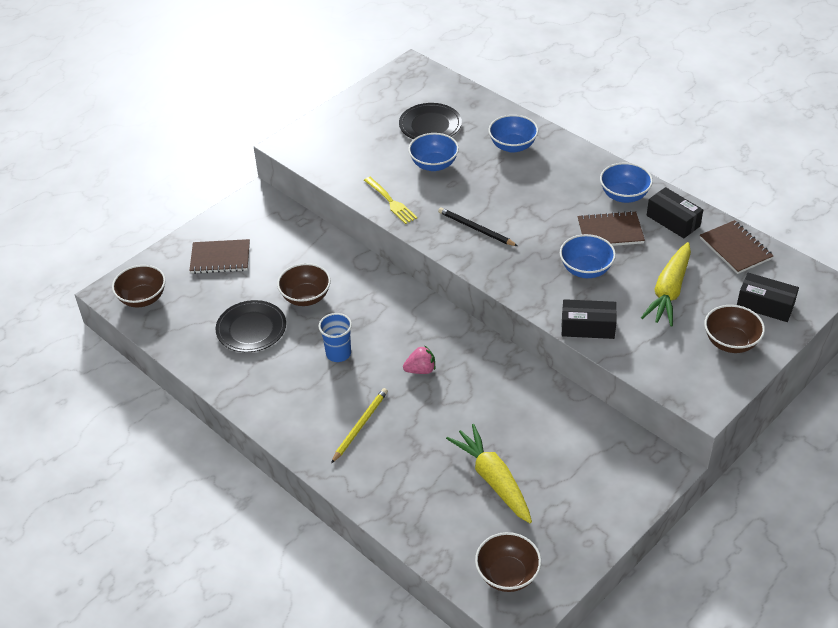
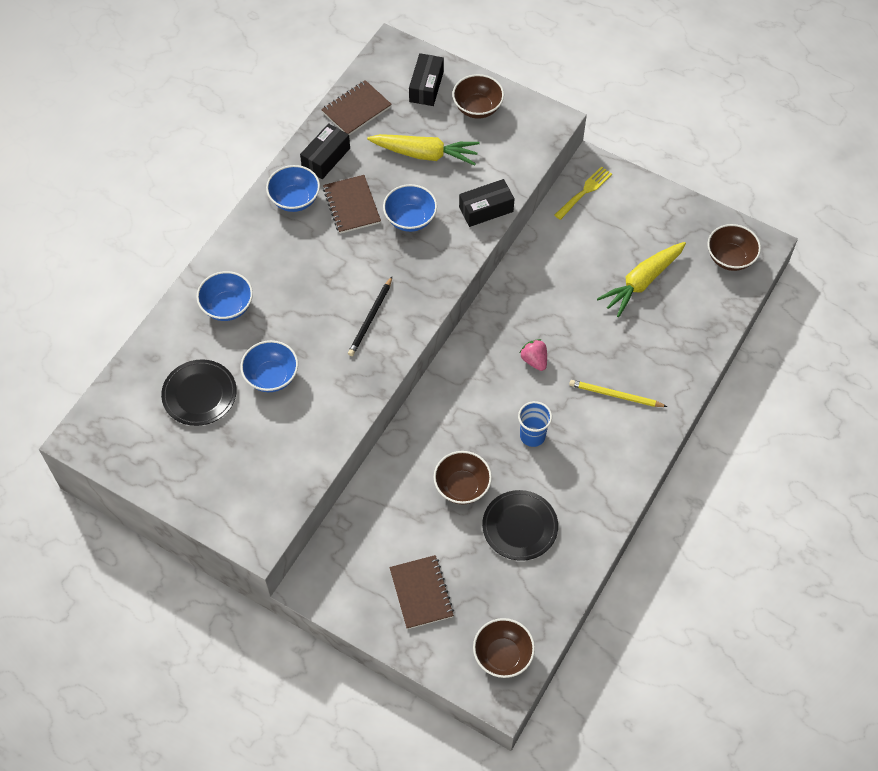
camera: 105 degrees left, 15 degrees up
(390, 201) = (342, 406): yellow fork -> yellow fork (584, 192)
(587, 327) = (486, 209): black box -> black box turned 75 degrees clockwise

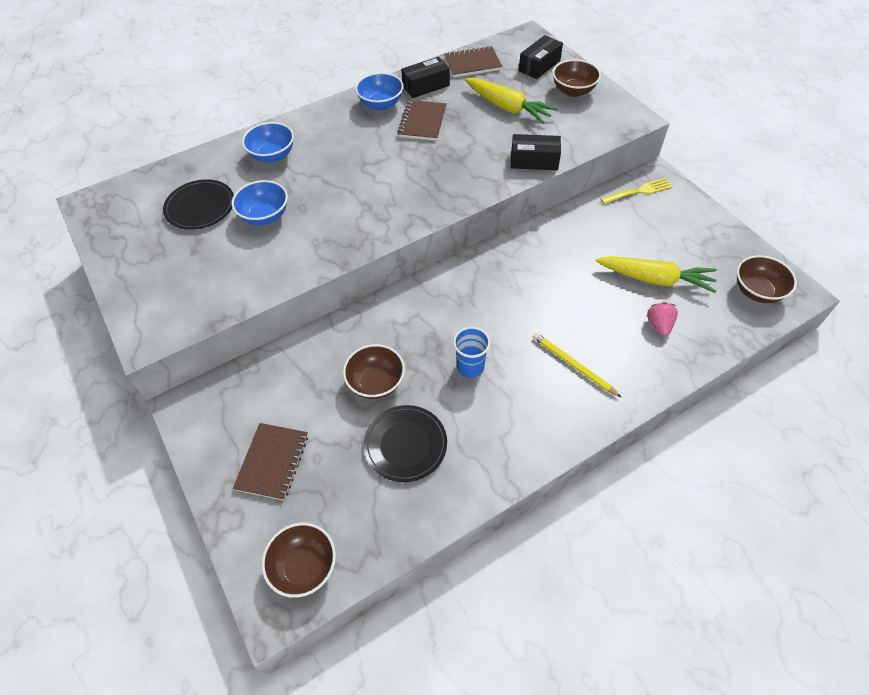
camera: 30 degrees right, 5 degrees down
(370, 318) = (378, 204): black pencil -> none
(410, 219) = (463, 146): blue bowl -> none
(534, 360) = (512, 304): pink strawberry -> pink strawberry (659, 325)
(642, 282) = (655, 279): yellow carrot -> yellow carrot turned 150 degrees counterclockwise

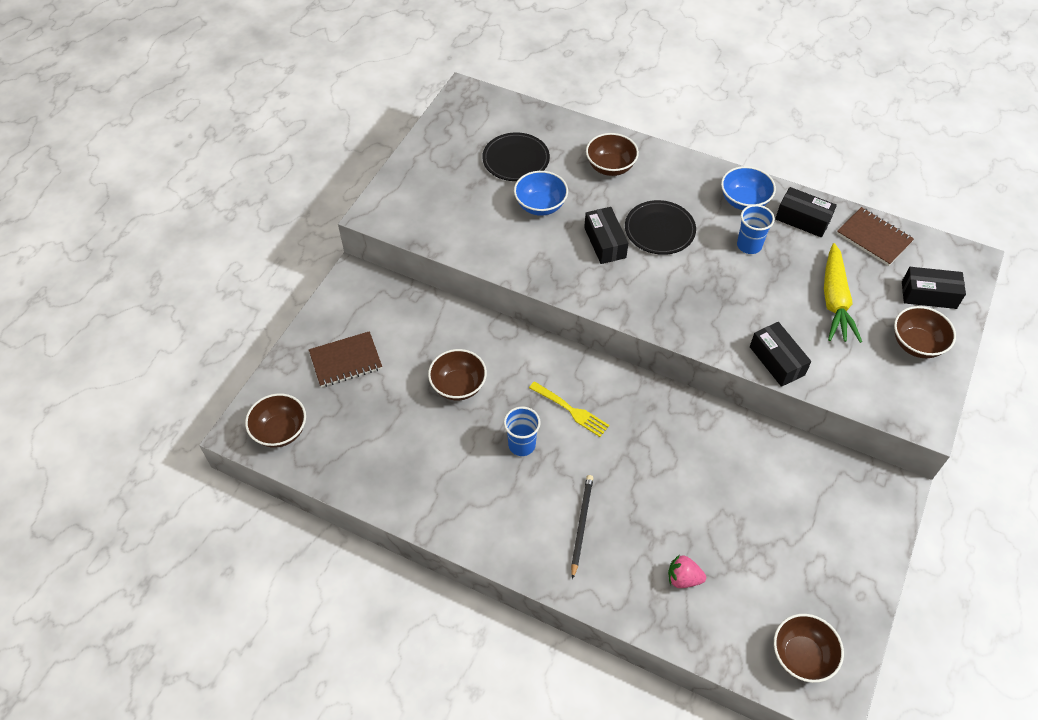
camera: 55 degrees right, 0 degrees up
(272, 155) = (610, 167): blue bowl -> brown bowl
(342, 196) = (605, 242): none -> black box
(405, 444) = (416, 438): black plate -> black plate (659, 230)
(422, 122) = (749, 245): brown notebook -> blue cup
(573, 365) = (581, 524): yellow pencil -> black pencil
(638, 192) = (854, 483): yellow fork -> yellow fork (570, 410)
(655, 279) = (740, 550): yellow carrot -> none
(659, 325) = (683, 578): pink strawberry -> pink strawberry turned 135 degrees counterclockwise

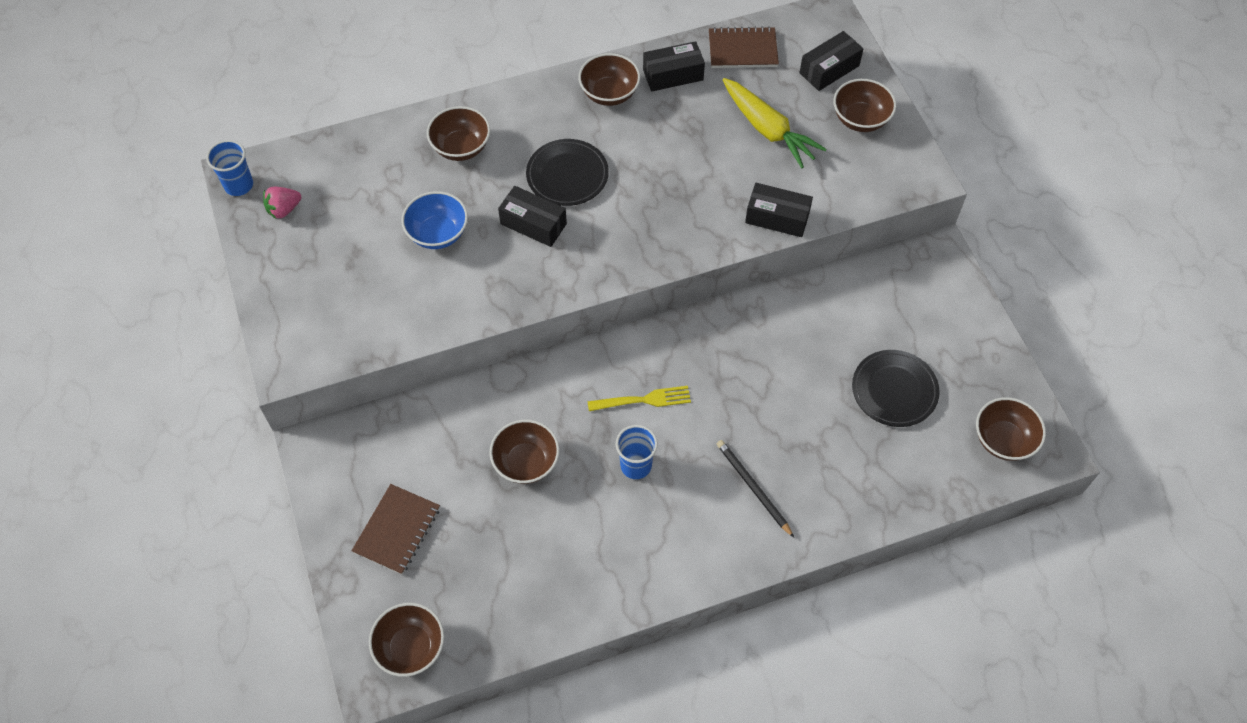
camera: 45 degrees left, 5 degrees up
(516, 159) = (365, 206): black plate -> black plate (894, 390)
(683, 578) = (869, 459): pink strawberry -> pink strawberry (284, 209)
(744, 201) = (609, 93): blue bowl -> brown bowl
(749, 245) = (654, 132): blue cup -> blue cup (239, 185)

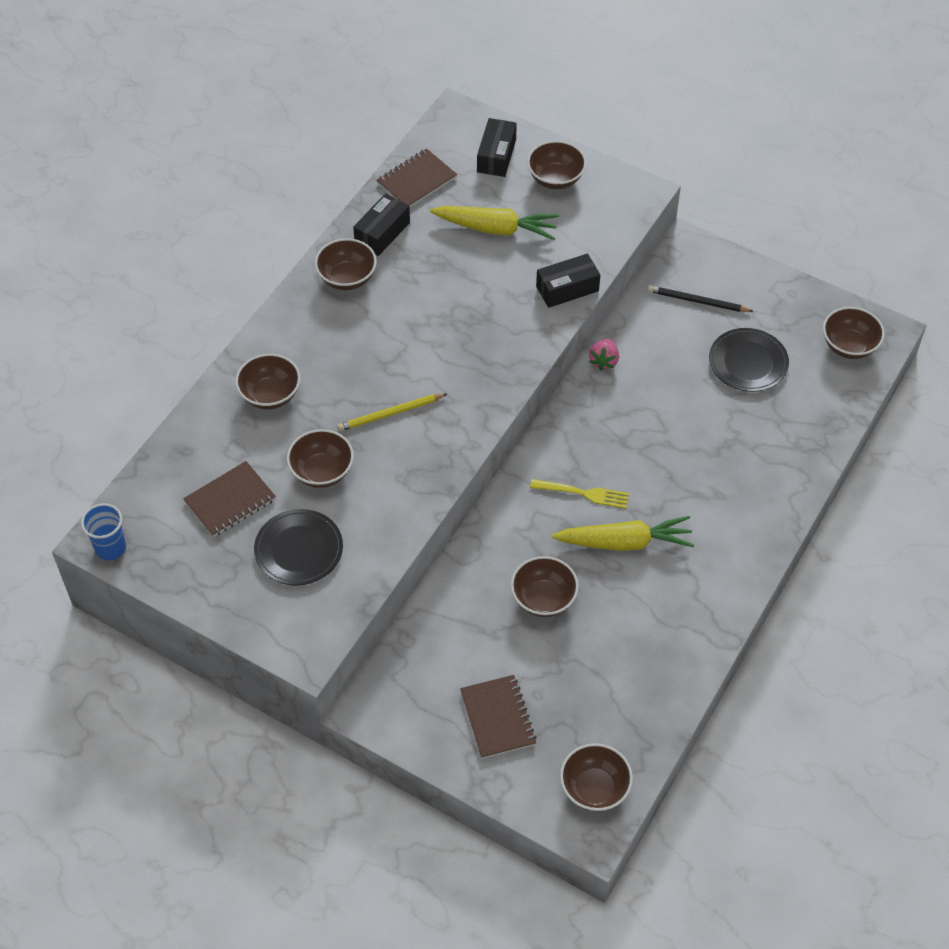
camera: 40 degrees left, 5 degrees down
(284, 209) = (172, 540): pink strawberry -> pink strawberry (604, 361)
(352, 209) = (230, 501): none -> brown notebook
(438, 233) = (322, 472): blue bowl -> brown bowl
(533, 224) = (390, 414): black box -> yellow pencil
(567, 175) = (378, 360): black plate -> black plate (299, 549)
(636, 465) = (624, 542): blue cup -> yellow carrot
(643, 400) = (583, 493): yellow fork -> yellow fork turned 60 degrees clockwise
(753, 488) = (720, 497): black pencil -> black pencil (697, 301)

